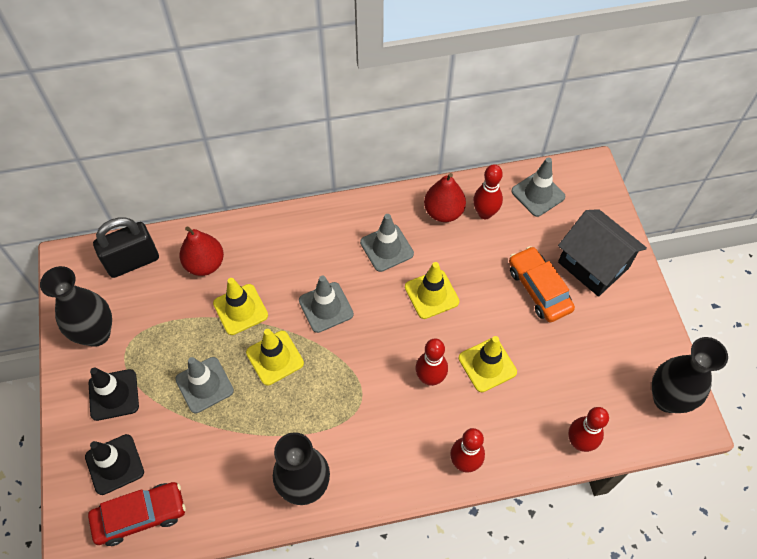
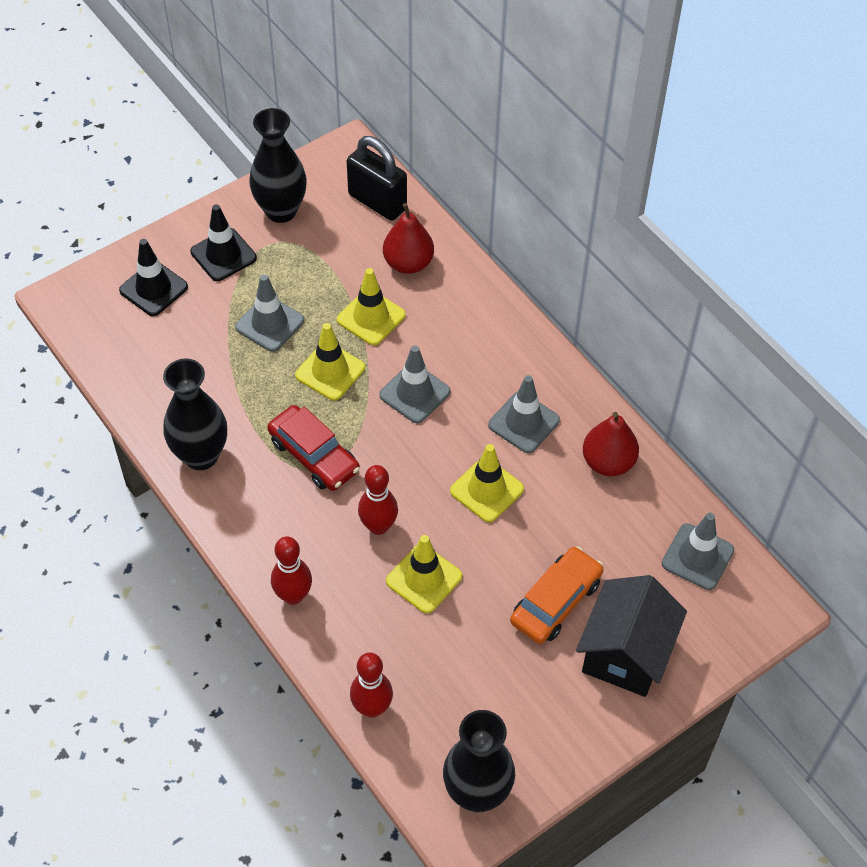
camera: 65 degrees right, 5 degrees down
(140, 516) = (112, 332): red car -> red car (314, 455)
(485, 213) = (632, 507): red bowling pin -> none

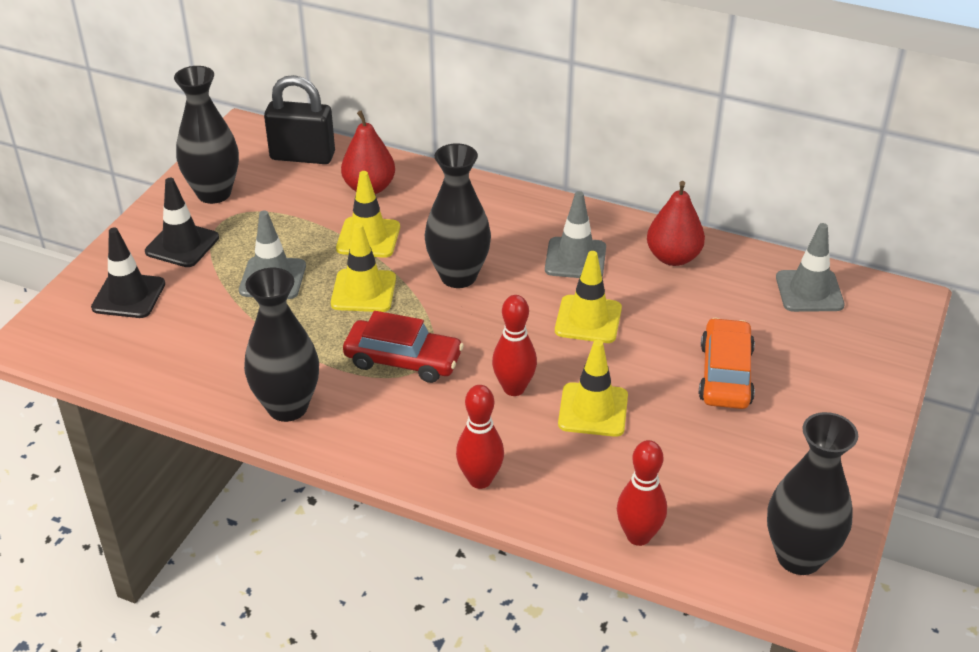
camera: 30 degrees left, 15 degrees down
(414, 393) = (458, 276): grey traffic cone -> black vase
(625, 653) = (820, 385): black house -> none

